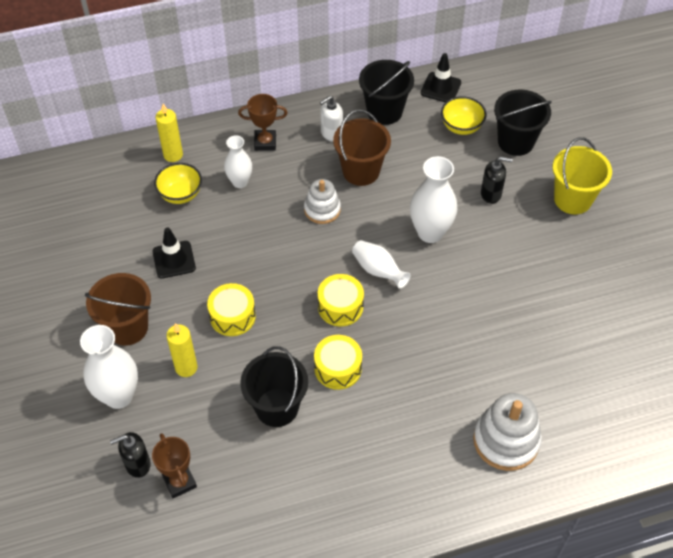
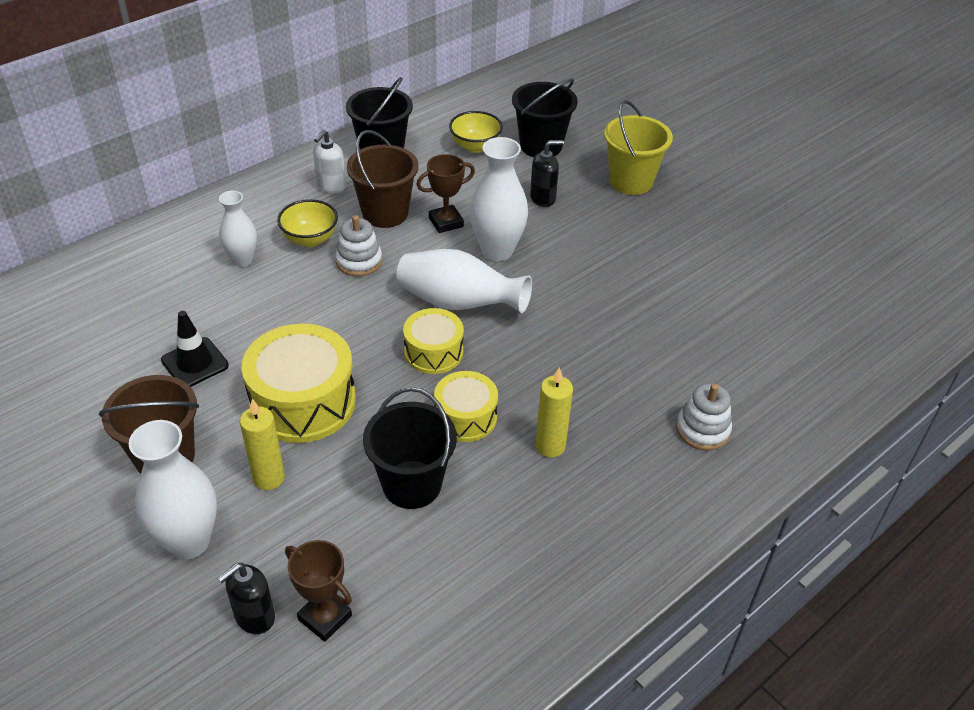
camera: 25 degrees left, 10 degrees down
(173, 155) = (142, 254): yellow candle -> yellow candle (550, 446)
(180, 194) = (171, 292): yellow bowl -> yellow bowl (310, 239)
(232, 316) = (303, 402): yellow drum -> yellow drum, size x1.69
(265, 142) = (255, 213): brown trophy -> brown trophy (446, 222)
(378, 271) = (458, 303): white vase -> white vase, size x1.61
(440, 88) = (432, 117): black traffic cone -> none
(506, 440) = (702, 429): white stacking toy -> white stacking toy, size x0.64

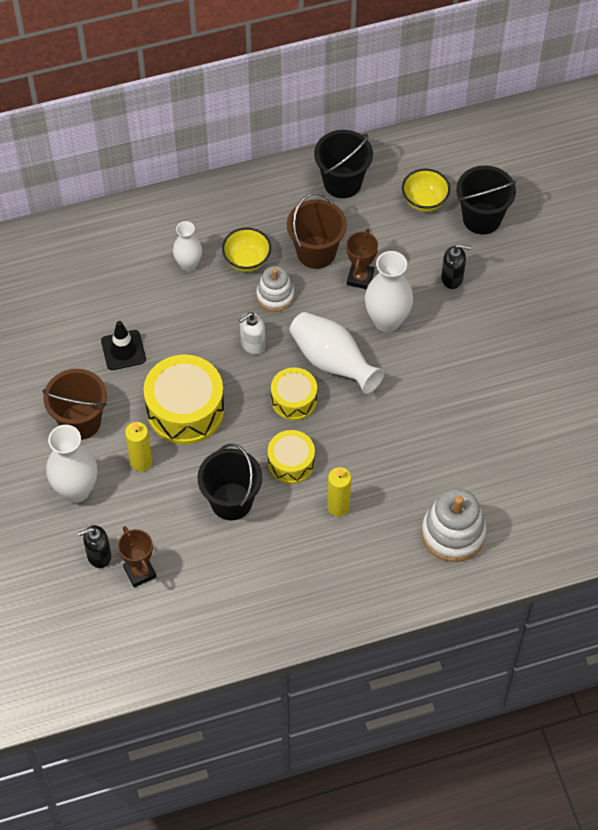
camera: 25 degrees right, 15 degrees up
(331, 186) = (285, 209): white soap dispenser -> white soap dispenser (252, 344)
(446, 222) = (360, 278): brown trophy -> brown trophy turned 75 degrees counterclockwise
(631, 181) = (537, 284): yellow bucket -> none
(702, 429) = (453, 533): white stacking toy -> white stacking toy, size x1.56

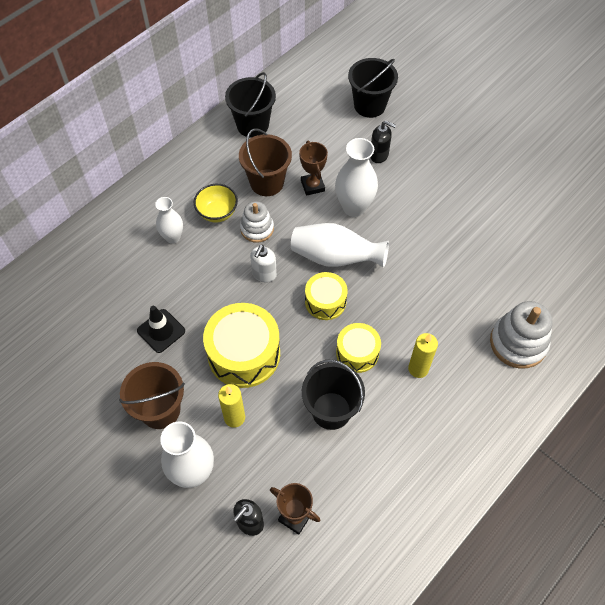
camera: 30 degrees left, 0 degrees up
(424, 201) = (321, 111): yellow bowl -> none
(452, 278) = (379, 155): black soap dispenser -> black soap dispenser turned 45 degrees clockwise

